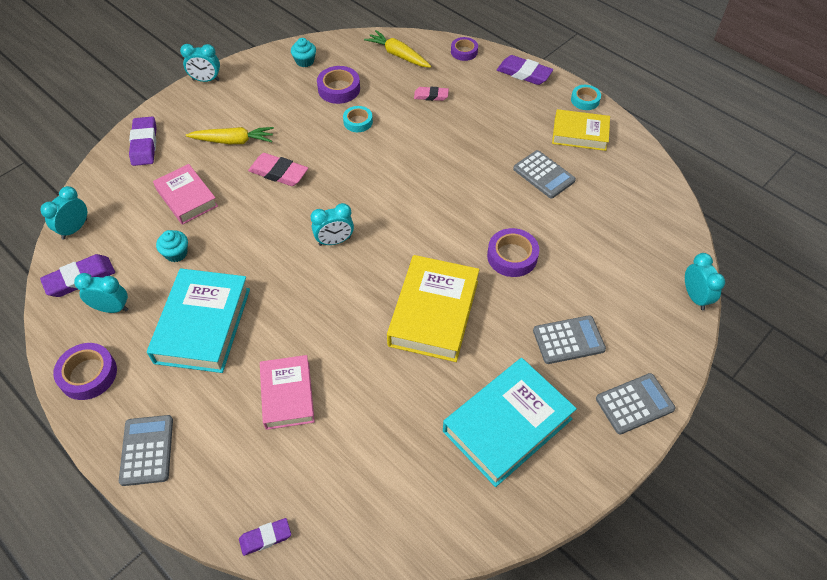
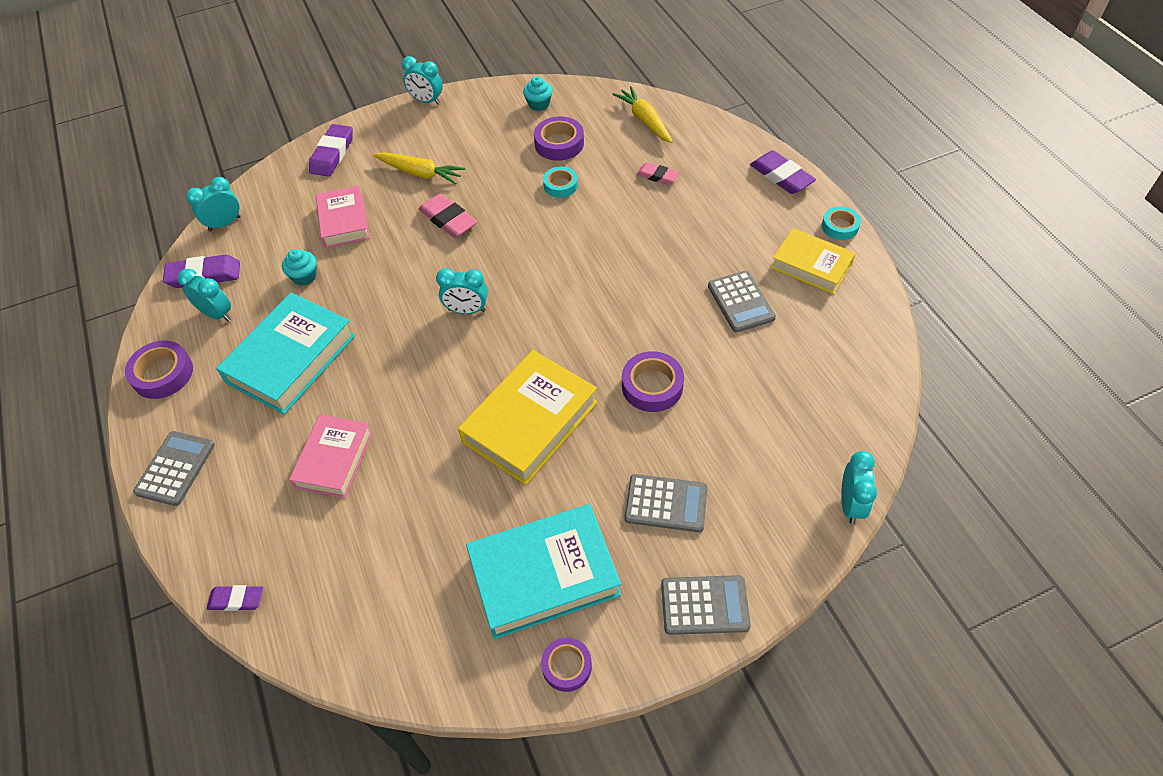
camera: 25 degrees right, 0 degrees up
(464, 52) = (723, 134): purple tape -> purple tape (567, 666)

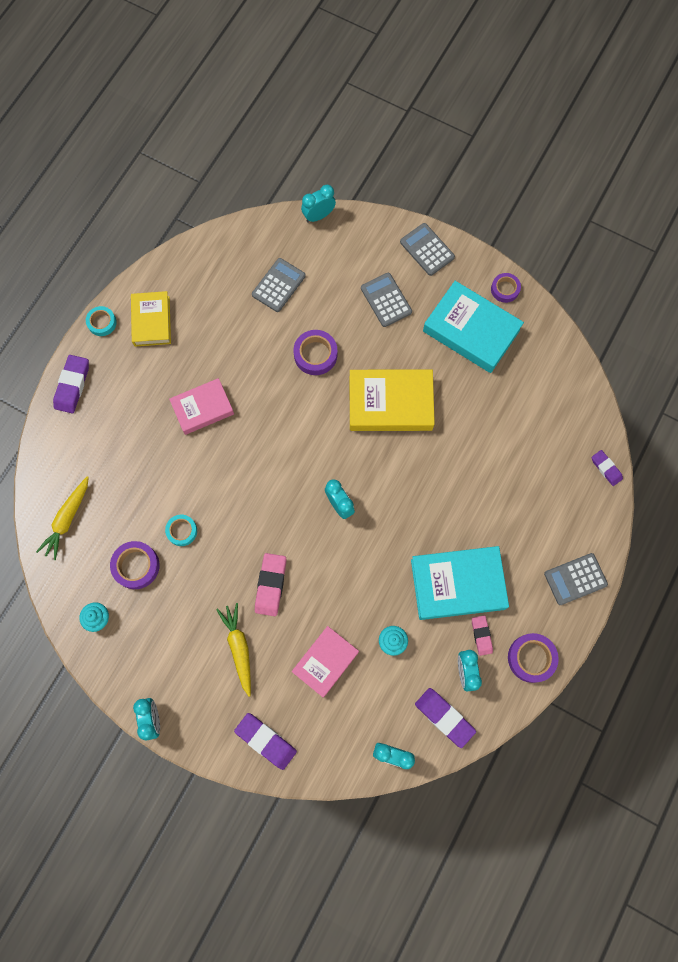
camera: 130 degrees left, 20 degrees up
(332, 154) = (266, 741): purple eraser -> purple eraser turned 60 degrees clockwise
(334, 459) = (497, 492): pink book -> pink book (202, 408)
(657, 176) = (127, 469): pink eraser -> pink eraser (481, 635)
(741, 302) = (213, 344): grey calculator -> grey calculator (278, 285)

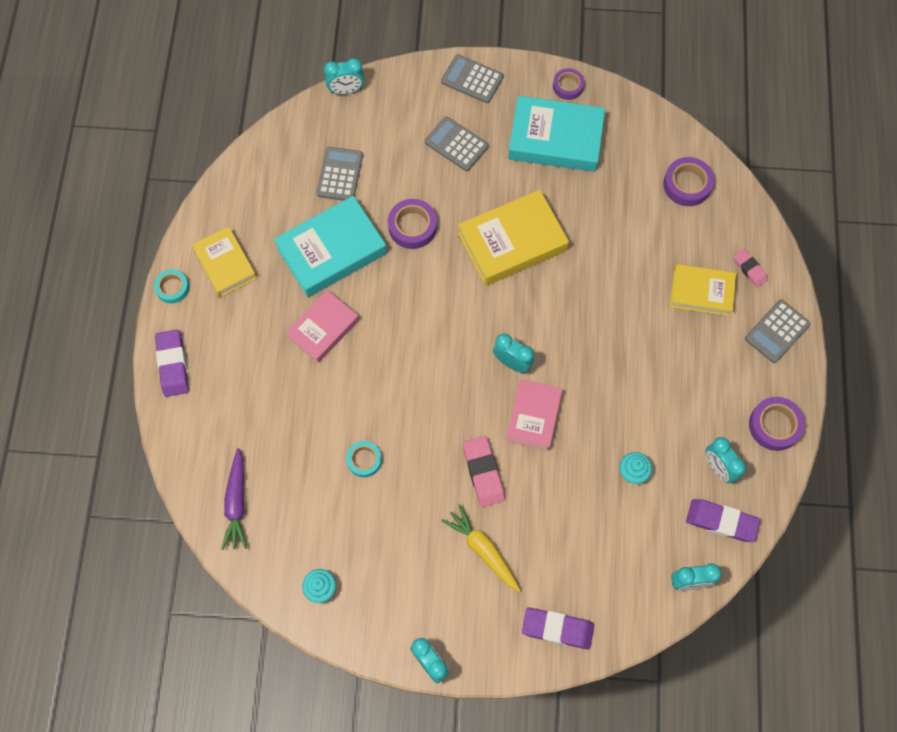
camera: 25 degrees left, 5 degrees down
(67, 519) = (236, 503): yellow carrot -> purple carrot
(136, 566) = (334, 517): purple tape -> purple tape (687, 185)
(318, 216) = (346, 90): turquoise clock -> turquoise clock turned 135 degrees counterclockwise
(325, 662) = (577, 522): pink book -> pink book (533, 416)
(457, 584) = (668, 387): turquoise book -> turquoise book (331, 251)
(481, 635) = (716, 426): pink eraser -> pink eraser (749, 269)
(527, 516) = (701, 292): none -> yellow book
(606, 468) = (751, 215): purple eraser -> none

